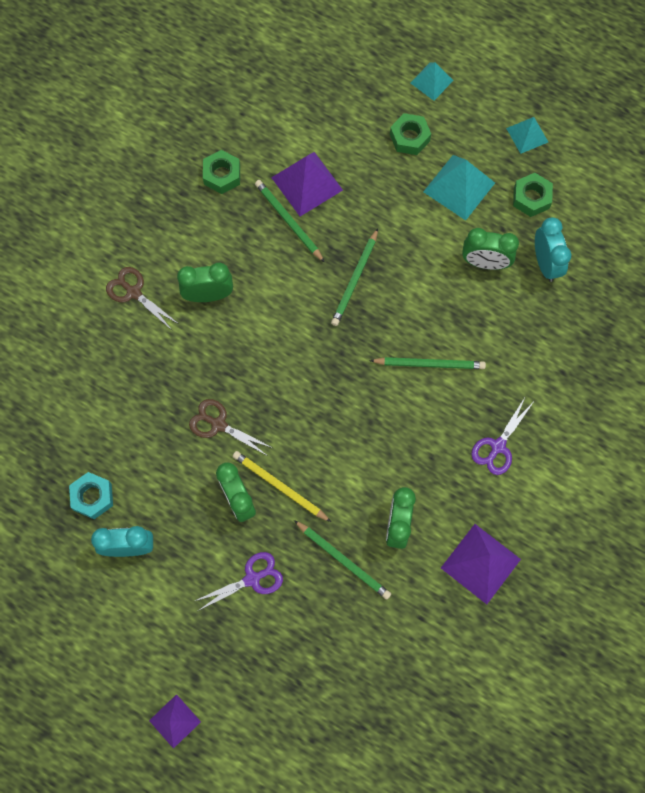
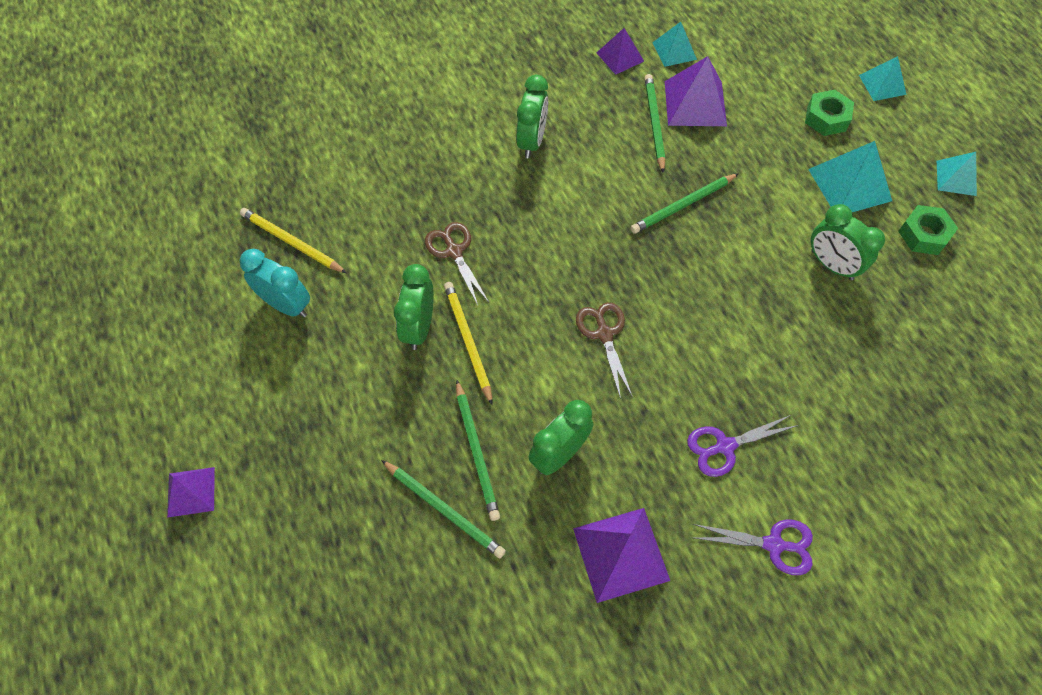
camera: 35 degrees right, 10 degrees down
(92, 497) = (291, 242): turquoise nut -> yellow pencil
(134, 292) = (467, 103): brown scissors -> brown scissors (604, 334)
(208, 295) = (532, 141): green clock -> green clock turned 75 degrees clockwise
(222, 175) = (620, 56): green nut -> purple pyramid
(252, 579) = (373, 408): purple scissors -> purple scissors (774, 544)
(260, 144) = (674, 51): none -> turquoise pyramid
(429, 364) = (705, 322): green pencil -> green pencil (444, 509)
(545, 263) = (900, 302): turquoise clock -> none

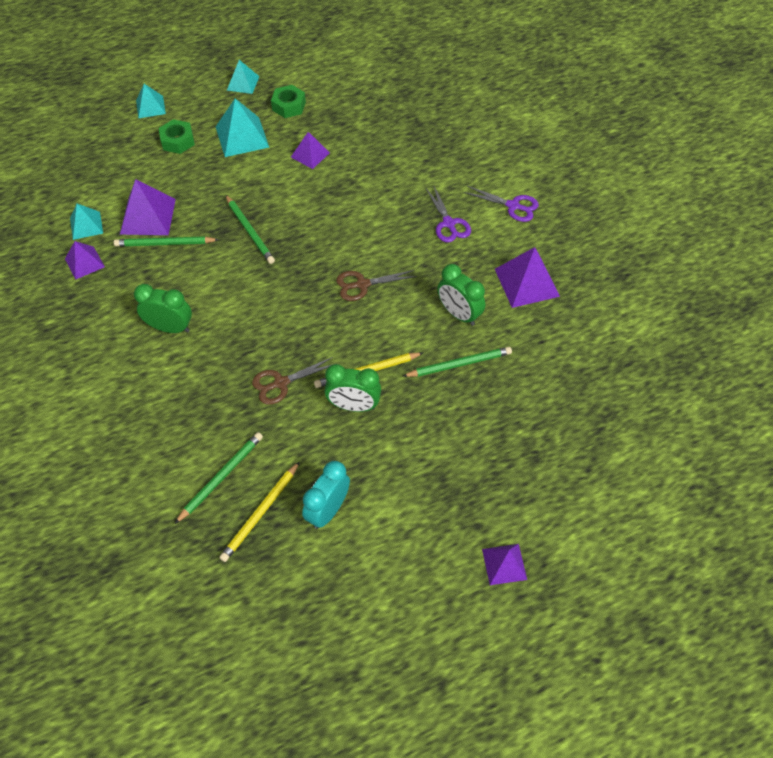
camera: 90 degrees left, 5 degrees down
(444, 509) = (505, 383): green pencil -> green pencil (221, 477)
(774, 544) = (513, 206): purple scissors -> purple scissors turned 105 degrees clockwise
(831, 265) = (310, 154): green clock -> purple pyramid

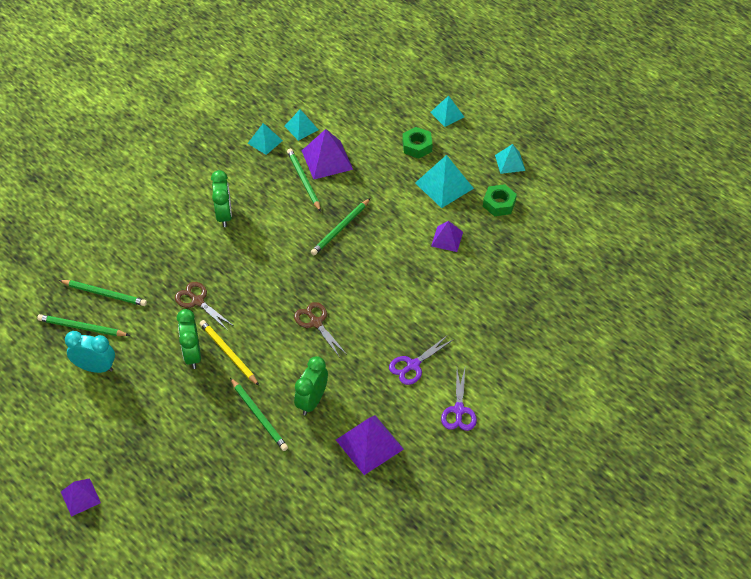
camera: 70 degrees right, 5 degrees down
(84, 262) = (265, 142): purple pyramid -> turquoise pyramid
(260, 513) = (82, 327): yellow pencil -> green pencil

